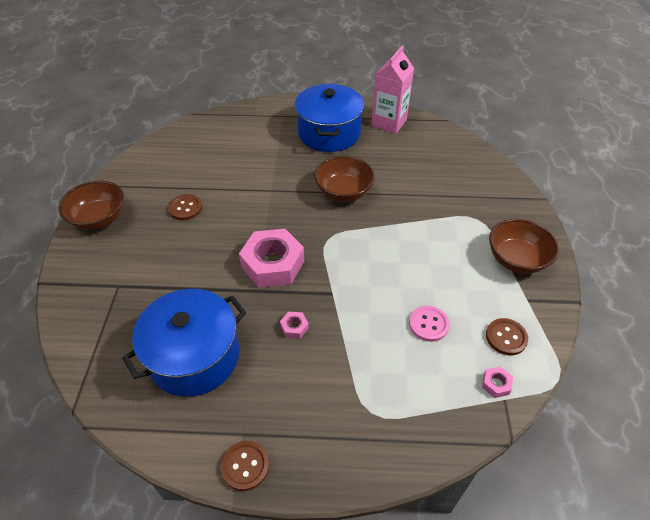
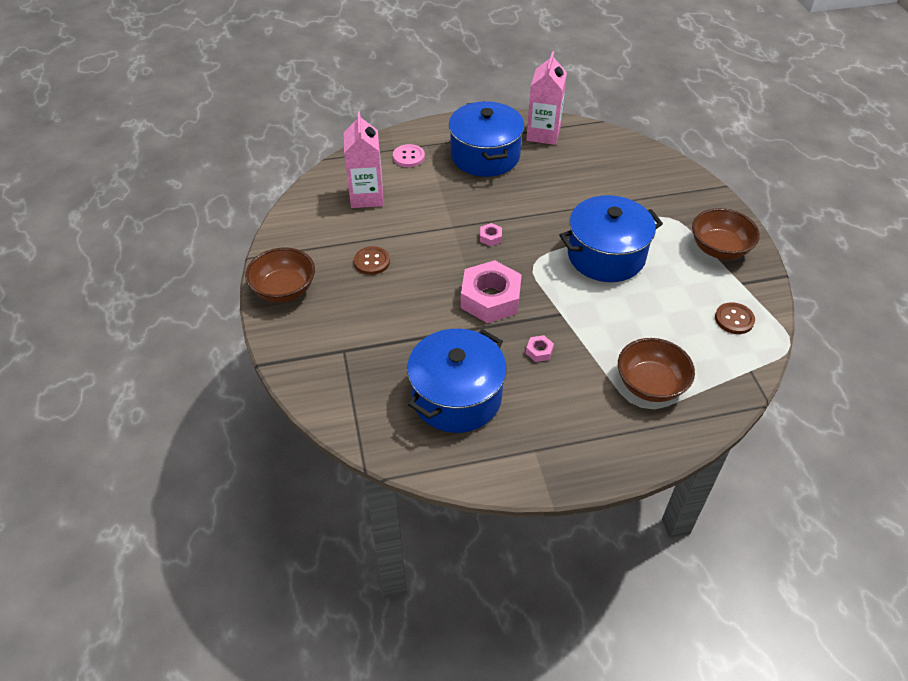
camera: 15 degrees left, 0 degrees up
(211, 150) = (367, 196): none -> pink carton
(245, 466) = (550, 474): brown button -> none
(343, 192) = (528, 215): brown bowl -> brown bowl (650, 384)
(400, 244) = (606, 255): none -> blue pot
(428, 324) = (661, 322): pink button -> pink button (408, 157)
(496, 384) = (739, 360): pink nut -> pink nut (490, 237)

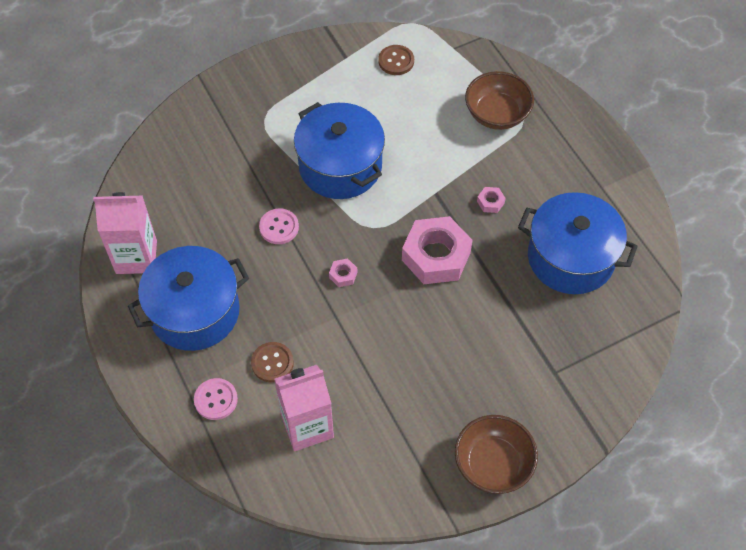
camera: 105 degrees left, 10 degrees up
(372, 262) = (419, 385): brown button -> brown button (272, 363)
(549, 209) = (279, 227): none -> pink button
(719, 248) = (302, 76): brown bowl -> none

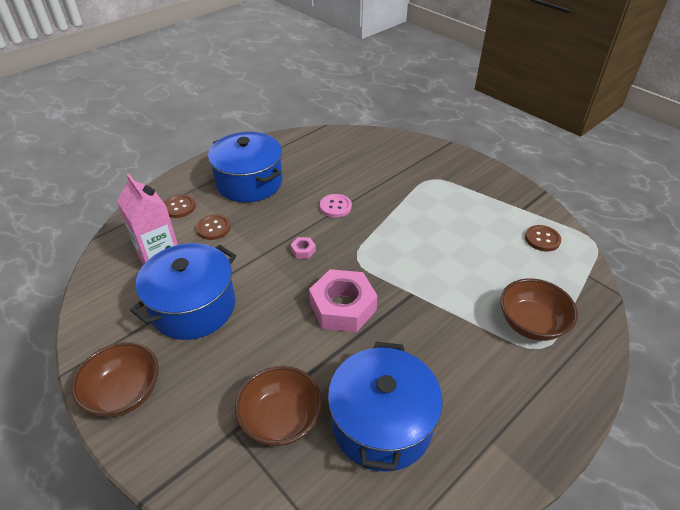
camera: 75 degrees right, 15 degrees down
(136, 257) = (286, 149): pink carton -> none
(216, 400) = (179, 207): pink button -> brown button
(340, 166) = (409, 227): blue pot -> blue pot (193, 307)
(490, 202) = (421, 338): pink nut -> none
(550, 332) = (281, 419): none -> brown bowl

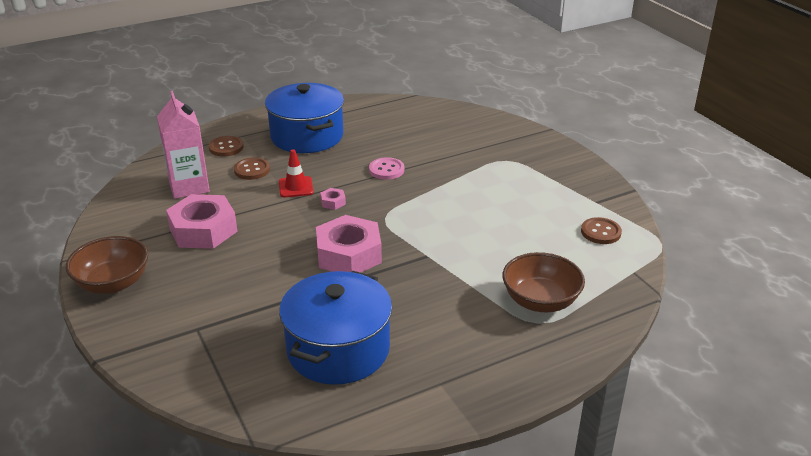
camera: 15 degrees right, 10 degrees down
(193, 307) = (203, 230): blue pot -> pink nut
(262, 240) = (296, 187): none -> red traffic cone
(281, 419) = (245, 328): brown bowl -> none

